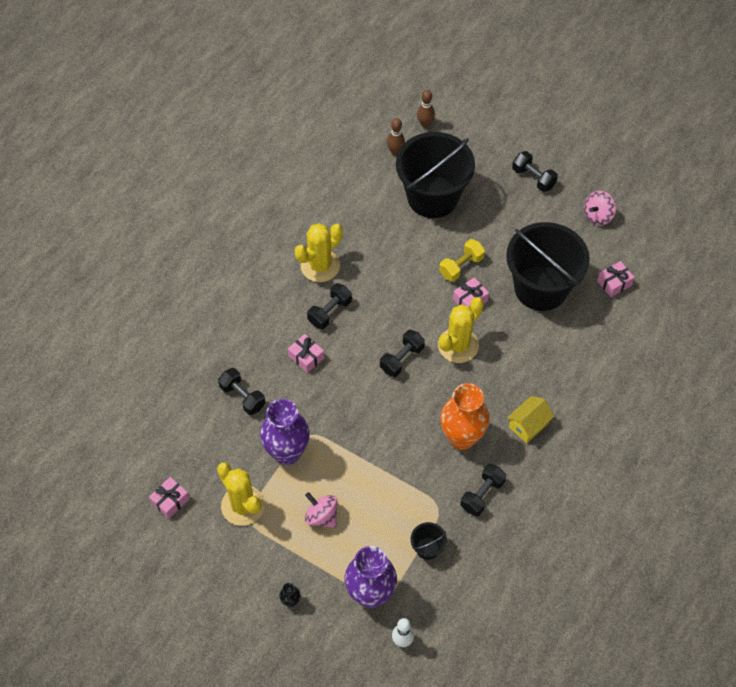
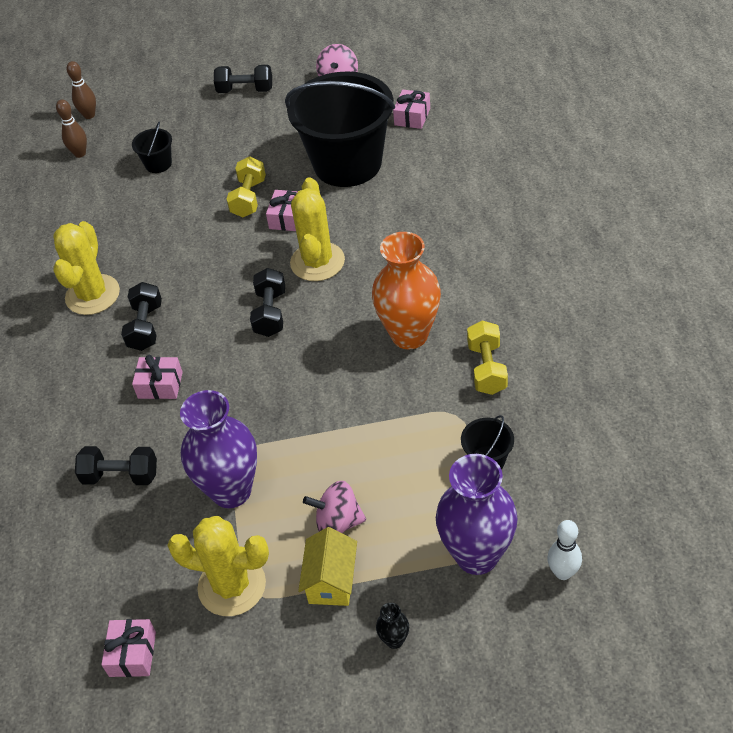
camera: 35 degrees left, 10 degrees down
(432, 197) = (158, 164): black bucket -> black bucket, size x0.40
(482, 494) = (487, 368): black dumbbell -> yellow dumbbell
(528, 425) = (463, 277): yellow house -> yellow house (331, 581)

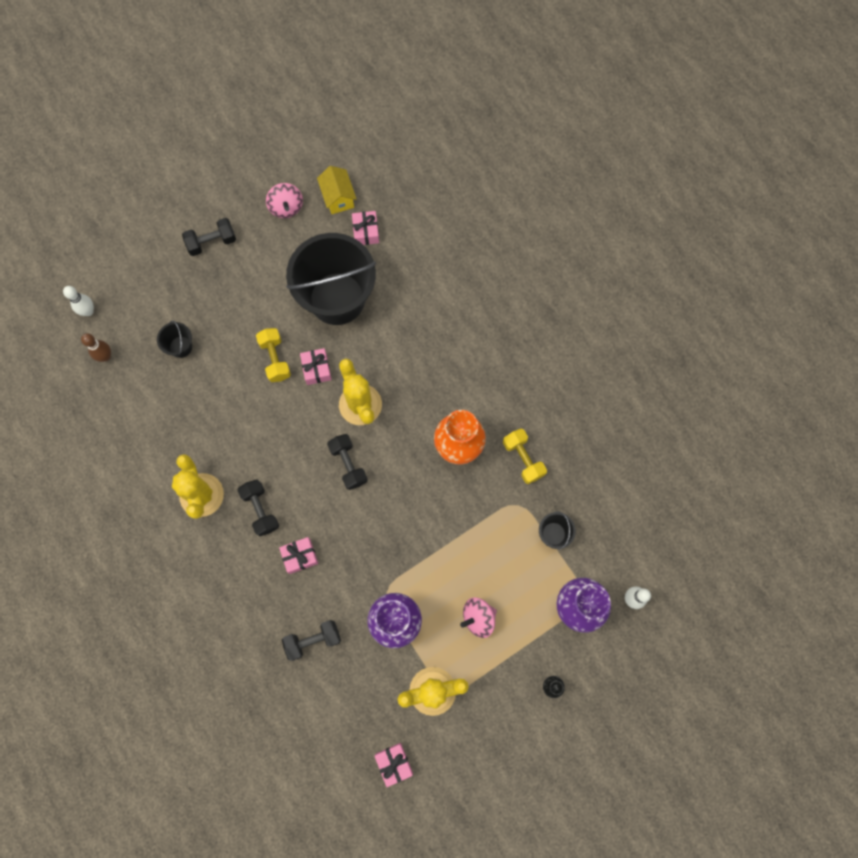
camera: 30 degrees left, 25 degrees up
(89, 115) = (88, 311): brown bowling pin -> white bowling pin
(331, 581) = (494, 662): yellow house -> yellow house (338, 198)

